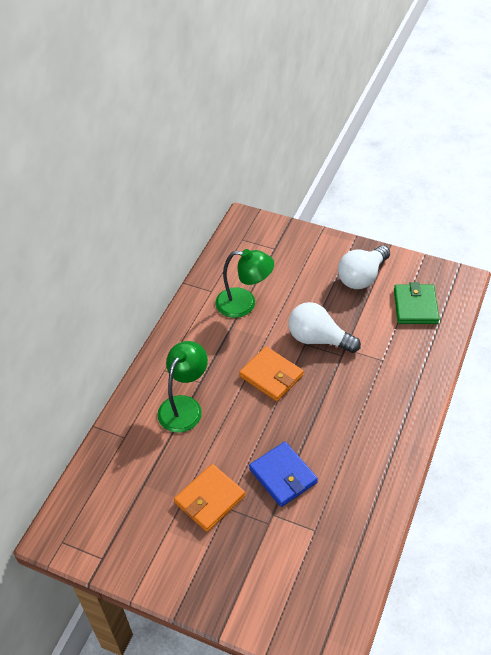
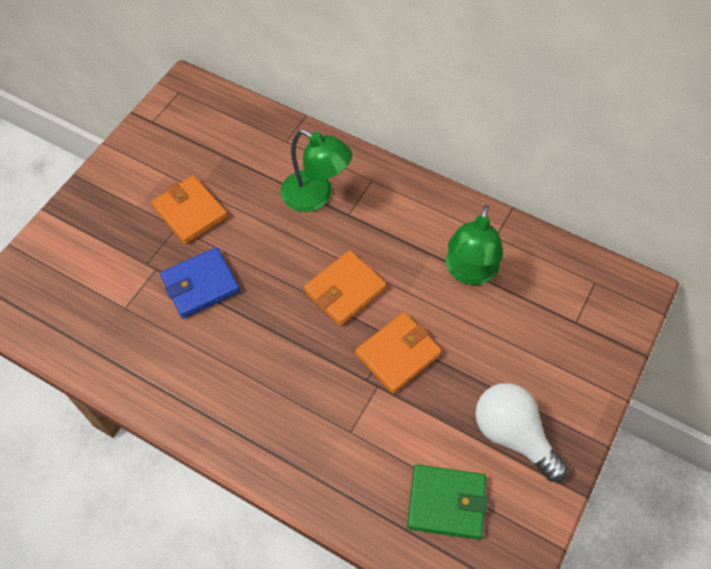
camera: 95 degrees right, 10 degrees up
(318, 339) = (398, 354): white light bulb -> orange wallet

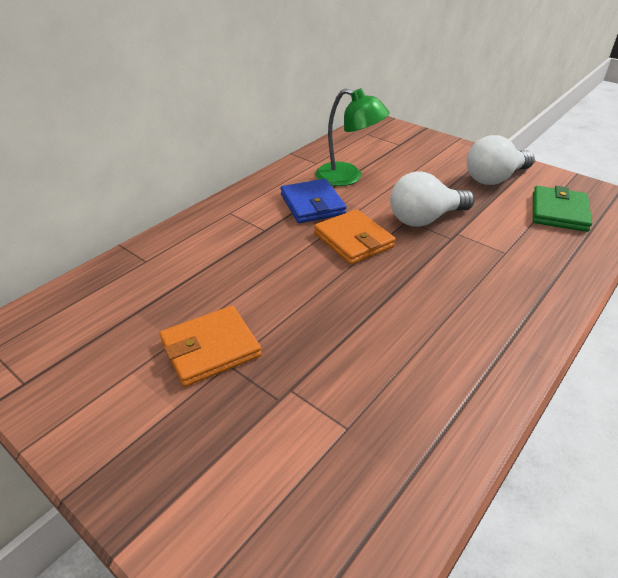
camera: 80 degrees left, 20 degrees down
(200, 285) = (326, 345): blue wallet -> blue wallet (312, 204)
(316, 196) = (233, 247): green lamp -> none
(398, 354) = (425, 219): orange wallet -> white light bulb

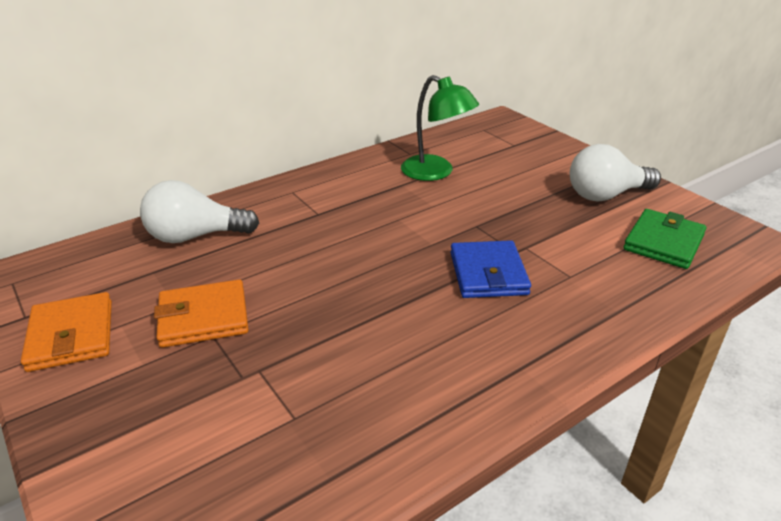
camera: 15 degrees right, 5 degrees down
(312, 204) = (381, 195): blue wallet -> blue wallet (488, 273)
(353, 240) = (405, 237): orange wallet -> orange wallet (71, 335)
(425, 219) = (497, 227): white light bulb -> white light bulb (195, 236)

